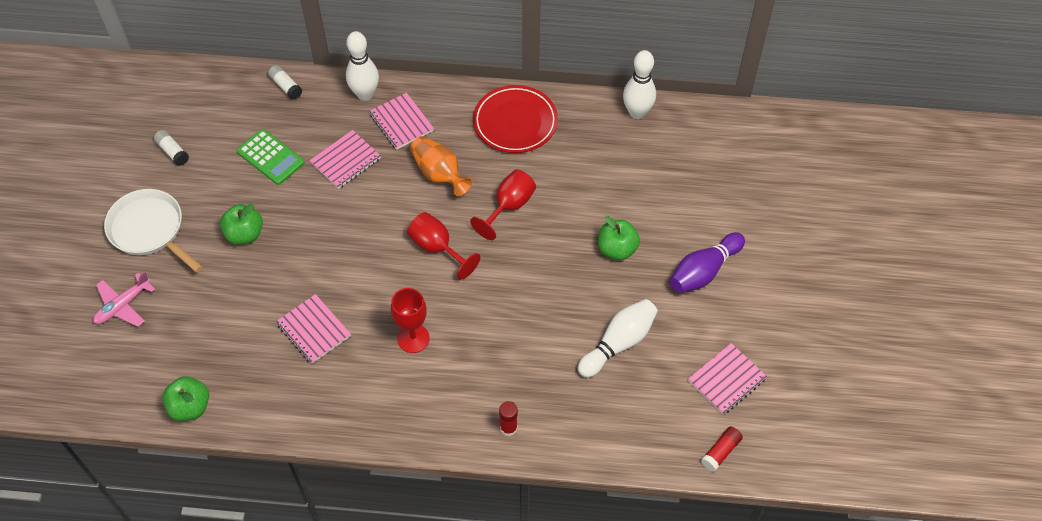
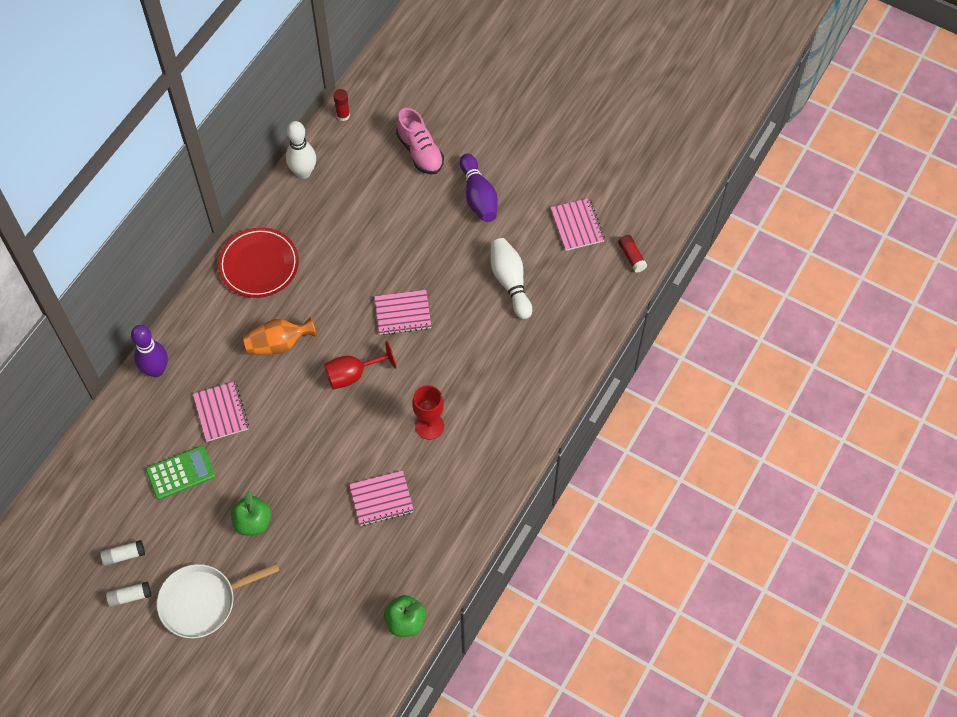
camera: 65 degrees left, 5 degrees up
(123, 305) = (273, 648): pink plane -> none
(286, 86) = (106, 432): white glue stick -> white glue stick (130, 596)
(365, 94) = (156, 370): white bowling pin -> purple bowling pin
(401, 122) = (206, 352): pink notebook -> pink notebook (403, 313)
(508, 428) = (543, 388): red glue stick -> red glue stick (343, 115)
(509, 206) = (342, 305): red goblet -> none
(617, 249) = (426, 246): green apple -> none
(723, 198) = (420, 152): none -> pink shoe

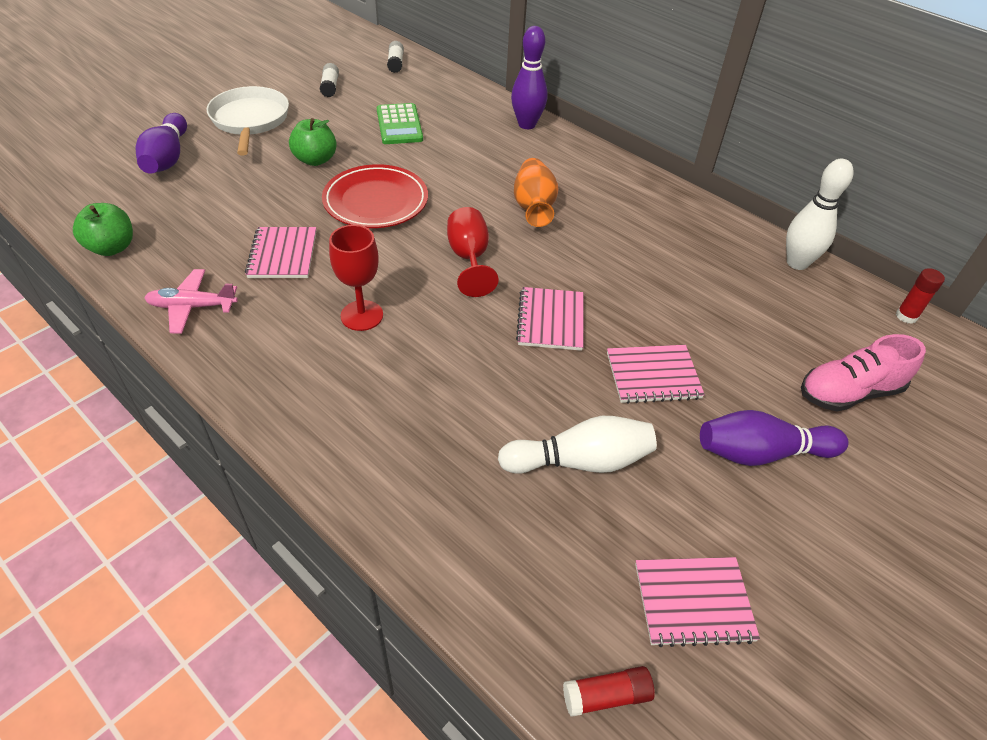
camera: 100 degrees right, 15 degrees down
(130, 596) = (286, 85): white glue stick -> white glue stick (396, 63)
(221, 412) = (459, 156): pink notebook -> pink notebook (653, 375)
(259, 265) = (650, 207): red plate -> red plate (376, 201)
(279, 643) = (167, 158): none -> purple bowling pin
(451, 534) = (192, 307): none -> pink plane

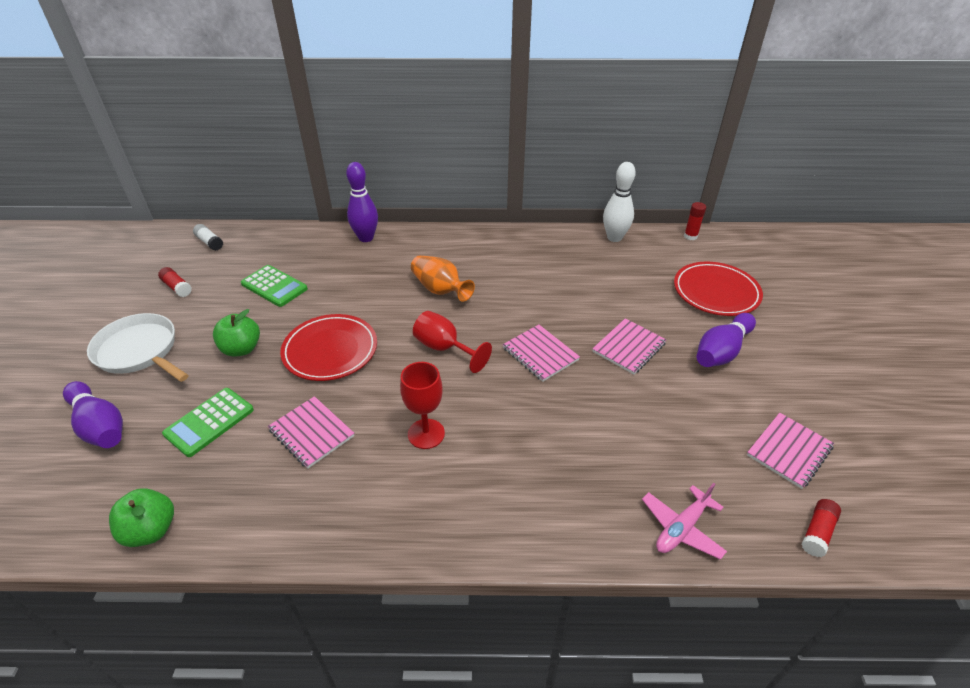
camera: 40 degrees left, 5 degrees down
(192, 307) = (292, 521): pink plane -> pink plane (681, 528)
(230, 199) = (209, 422): none -> green calculator
(330, 87) = (177, 287): white glue stick -> red glue stick
(580, 461) = (656, 423): white bowling pin -> none
(849, 392) = (716, 292): pink shoe -> red plate

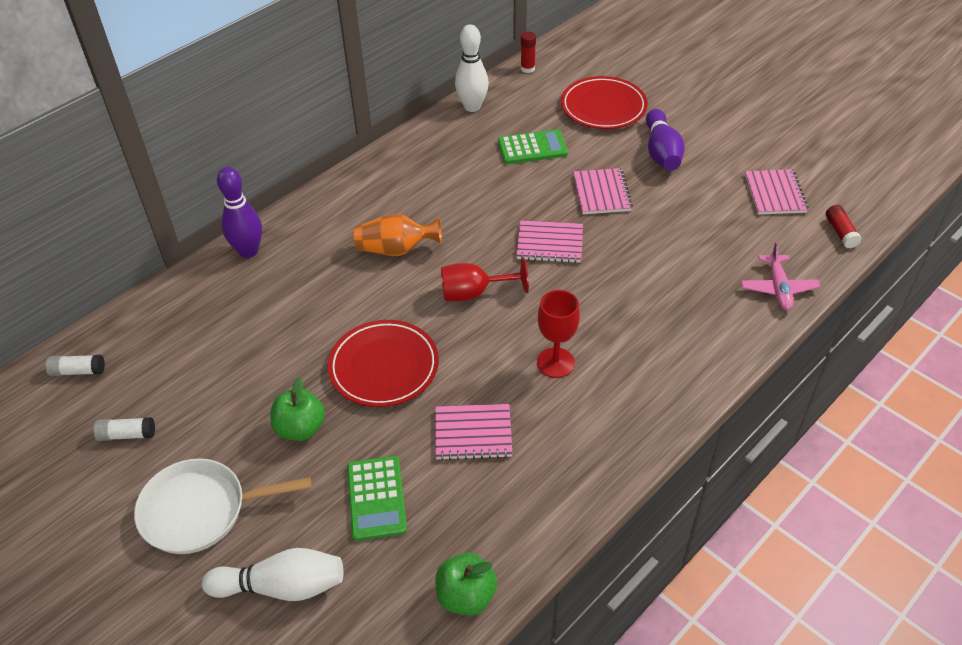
camera: 45 degrees left, 5 degrees up
(100, 426) = (282, 586): purple bowling pin -> white bowling pin
(177, 287) = (127, 434): red glue stick -> white glue stick
(274, 286) = (233, 357): green calculator -> green calculator (532, 148)

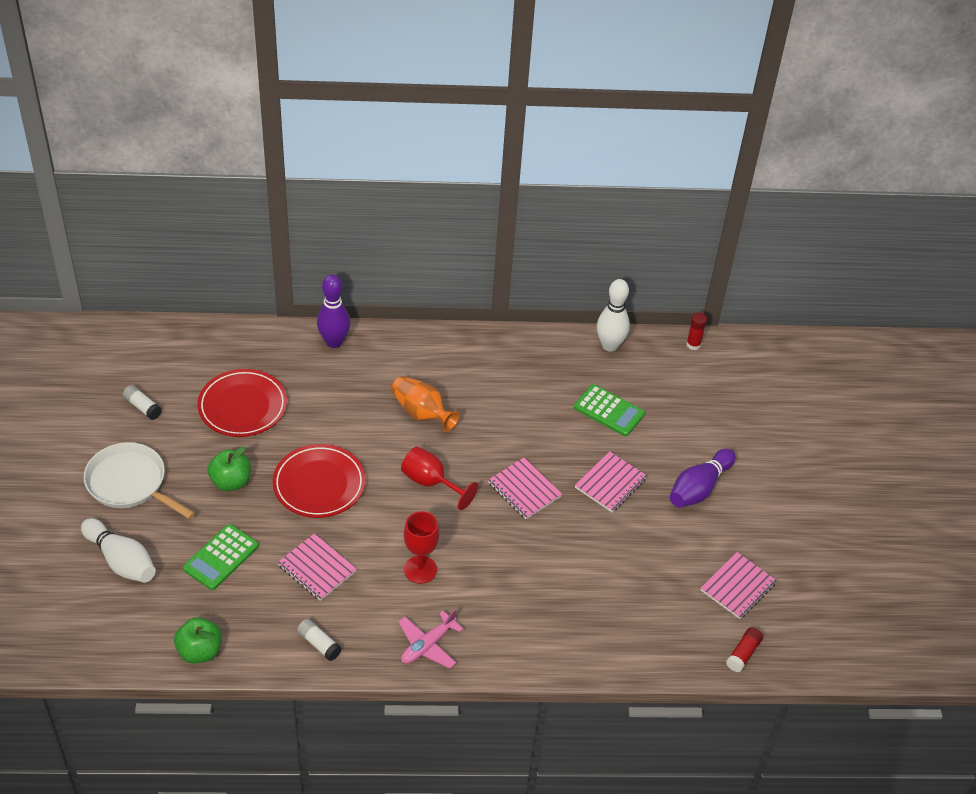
camera: 40 degrees right, 0 degrees up
(78, 371) = (160, 346): white glue stick -> white glue stick (319, 644)
(603, 107) = (707, 419): red plate -> red plate (243, 406)
(778, 288) = (635, 650): pink plane -> pink plane (428, 645)

